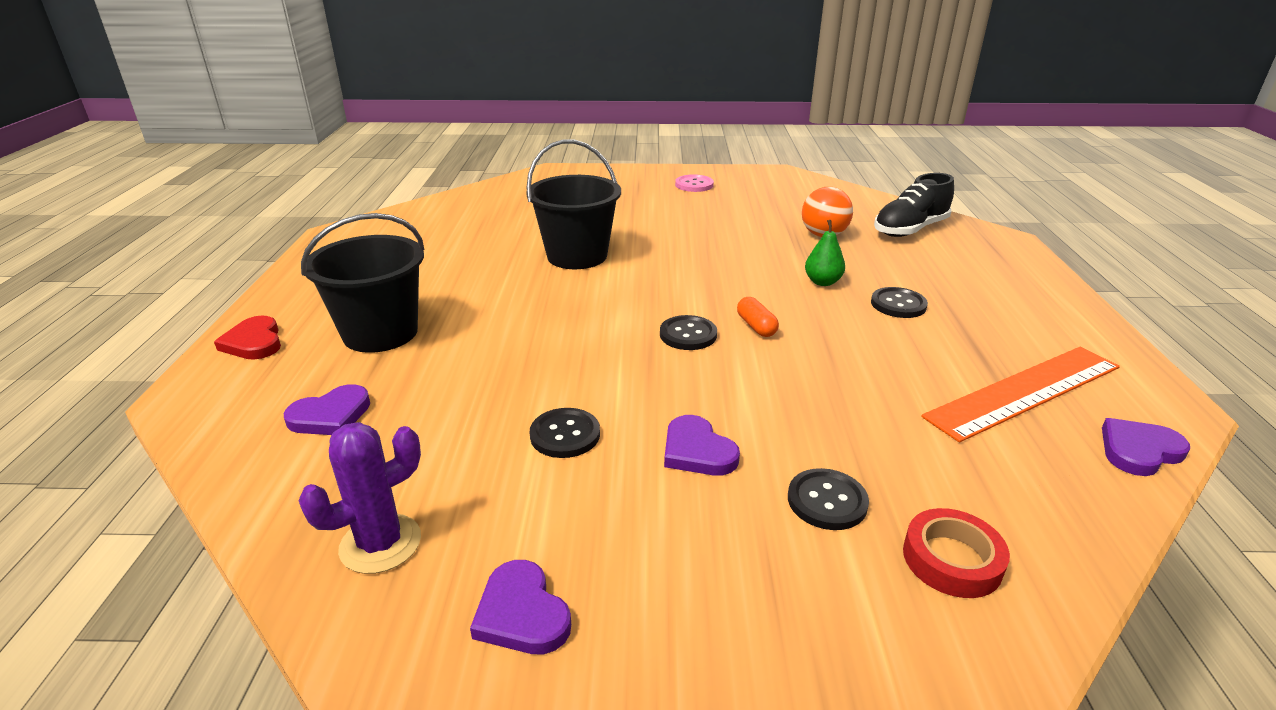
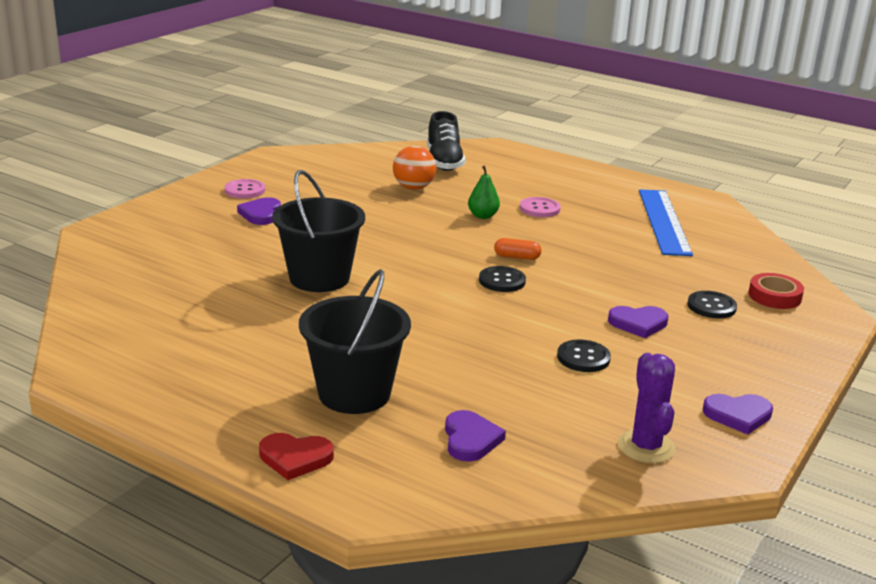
camera: 60 degrees left, 5 degrees down
(898, 304) = (539, 209): black button -> pink button
(1024, 391) = (663, 221): orange ruler -> blue ruler
(1139, 450) = (733, 222): purple heart -> purple heart (261, 214)

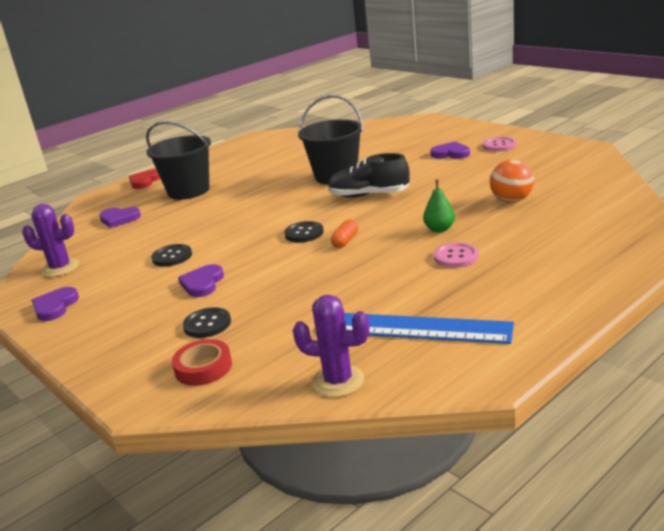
camera: 110 degrees right, 0 degrees up
(444, 162) = (590, 213): black shoe -> black shoe (369, 195)
(749, 242) = (338, 381): none -> purple cactus

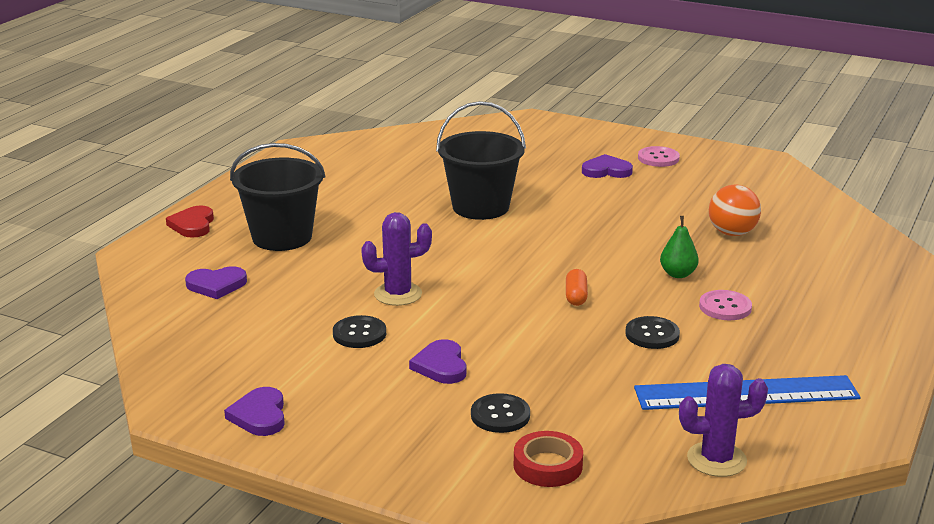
camera: 25 degrees left, 0 degrees up
(60, 268) = (204, 363): purple cactus -> purple cactus (398, 294)
(304, 233) = (512, 290): black button -> black button (652, 334)
(369, 195) = (550, 233): black shoe -> none

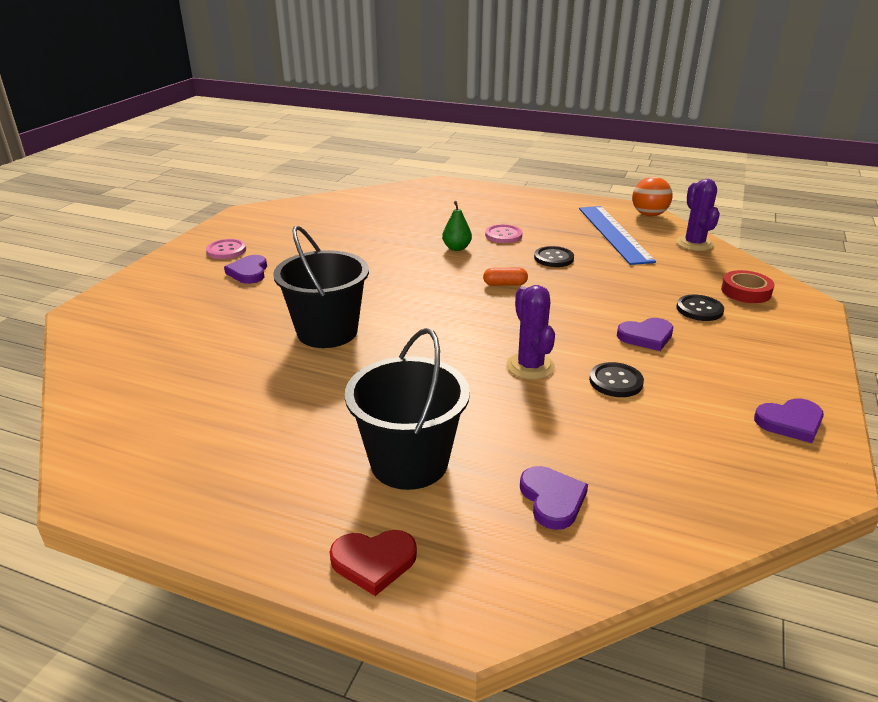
camera: 95 degrees left, 5 degrees up
(732, 233) = (383, 229): orange ball -> orange ball (649, 214)

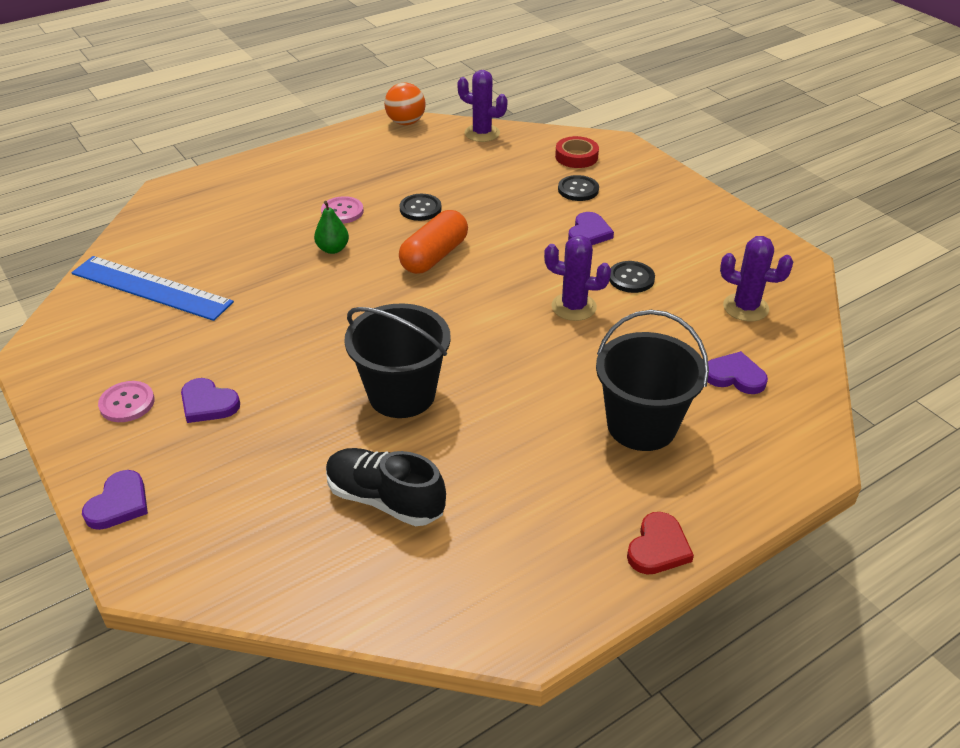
camera: 55 degrees left, 10 degrees up
(206, 368) = (385, 499): none -> black shoe
(374, 562) = (737, 489): red heart -> red heart (658, 547)
(505, 284) = (434, 256): orange capsule -> orange capsule, size x1.94
(614, 234) = (416, 157): blue ruler -> blue ruler (151, 288)
(677, 469) = (745, 307): none -> purple cactus
(790, 422) = (737, 237): purple heart -> purple heart (119, 503)

